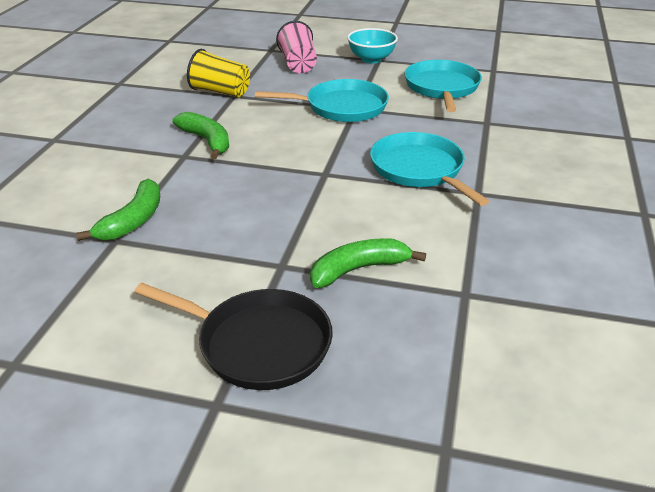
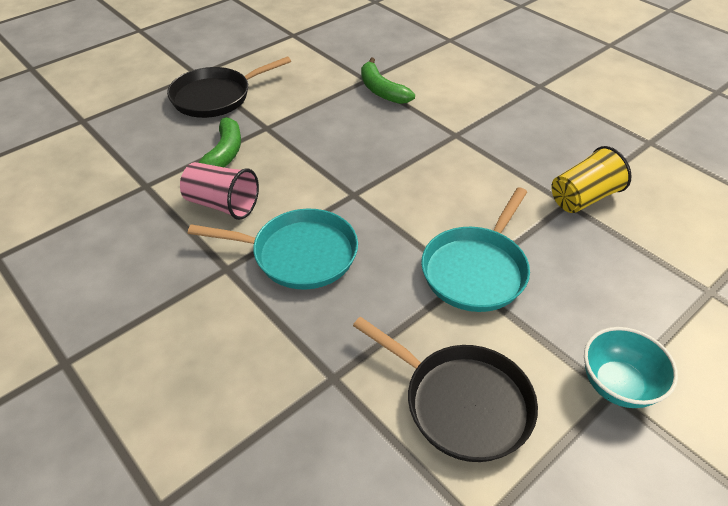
camera: 125 degrees right, 10 degrees up
(207, 141) = (472, 154): green banana -> none
(298, 64) = (637, 294): pink cup -> pink cup (222, 204)
(442, 88) = (462, 403): turquoise pan -> black pan

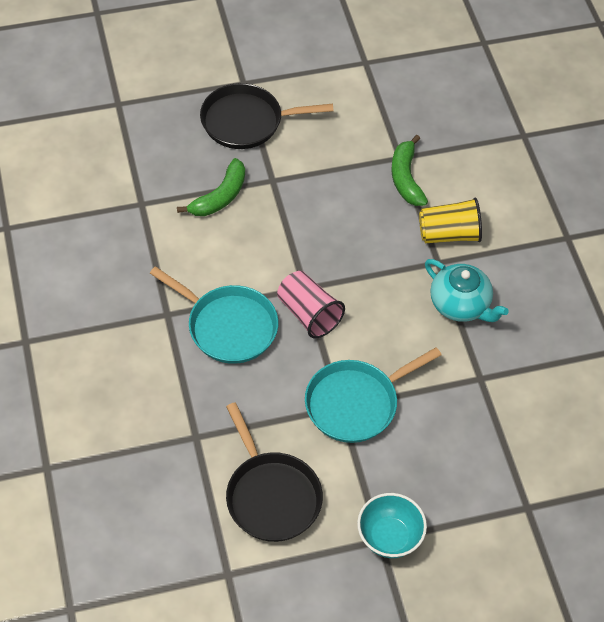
camera: 25 degrees right, 10 degrees up
(222, 204) = (193, 251): pink cup -> pink cup (308, 314)
(500, 157) = (460, 305): none -> turquoise teapot
(583, 198) = (499, 379): yellow cup -> yellow cup (449, 234)

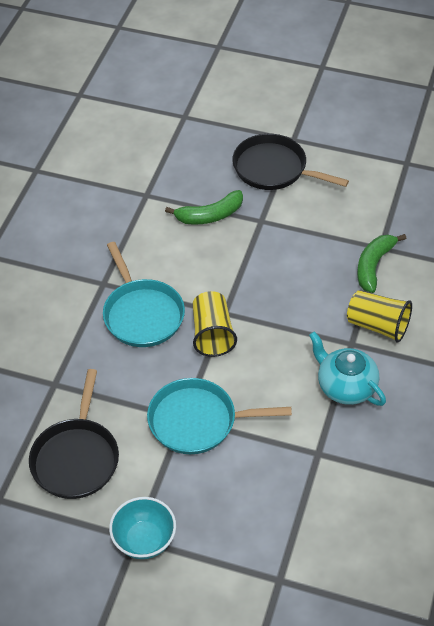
camera: 35 degrees right, 5 degrees down
(308, 314) = (212, 334): pink cup -> yellow cup
(460, 305) = (345, 386): turquoise teapot -> turquoise teapot turned 150 degrees clockwise

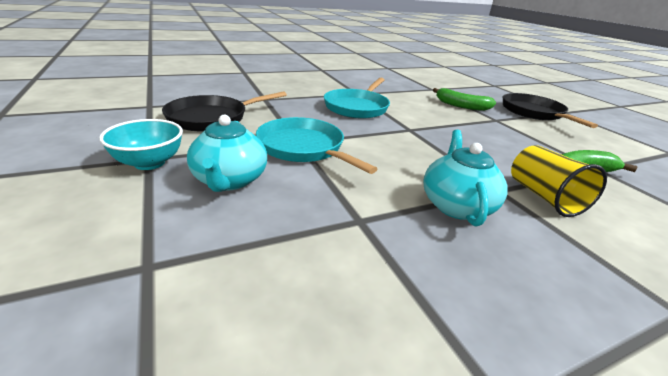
camera: 45 degrees right, 20 degrees down
(212, 334) = (386, 130): yellow cup -> none
(213, 499) = (230, 180): none -> turquoise teapot

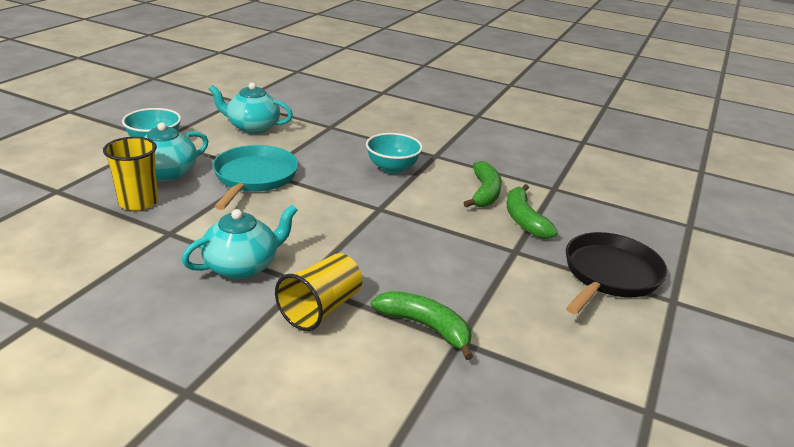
camera: 50 degrees right, 0 degrees up
(211, 118) = (252, 127): black pan -> turquoise teapot
(270, 216) = (138, 202): none -> yellow cup
(357, 107) = (392, 168): turquoise pan -> turquoise bowl
(420, 101) = (484, 193): none -> green banana

